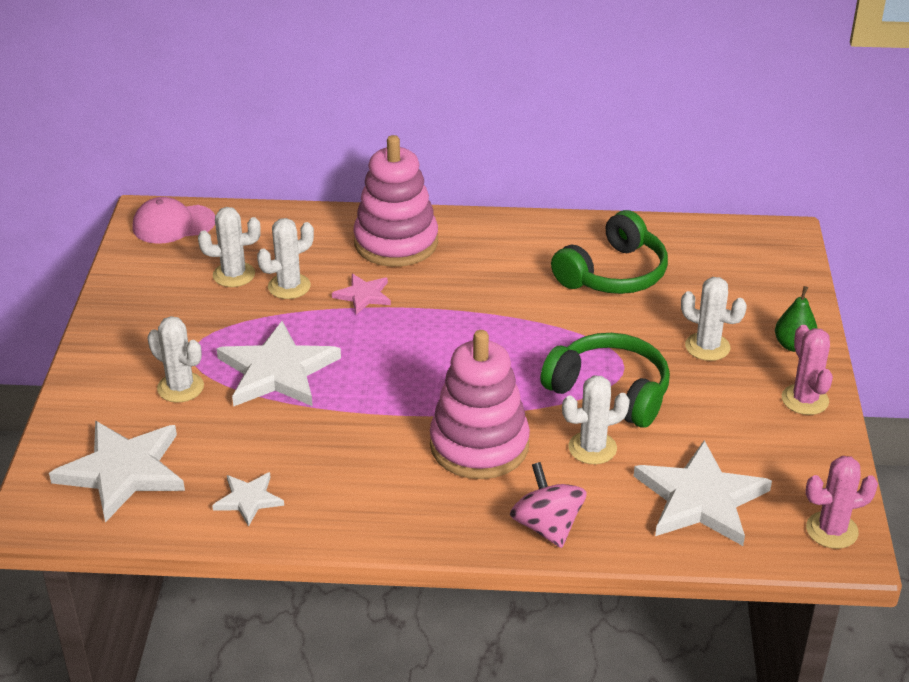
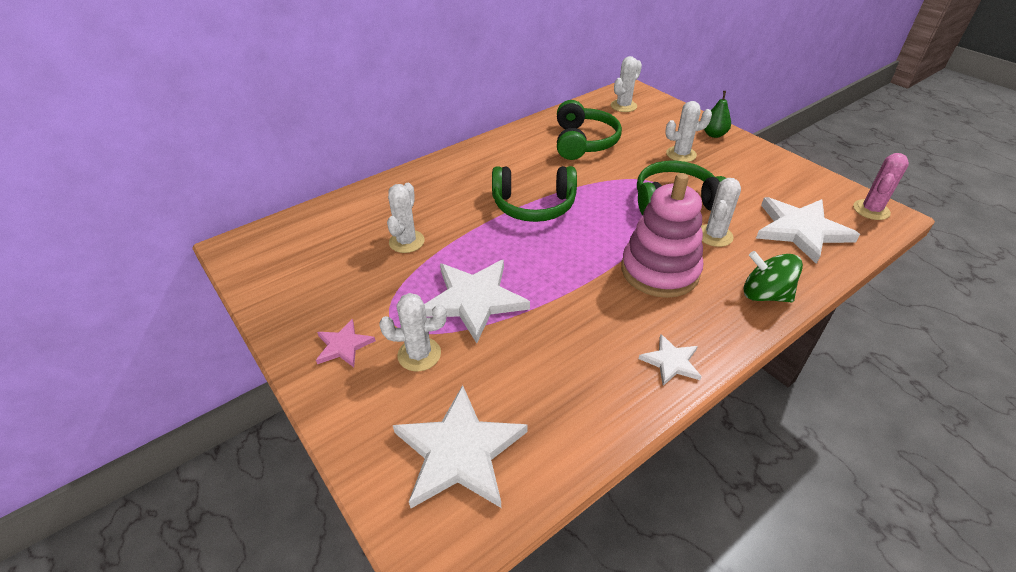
camera: 40 degrees left, 5 degrees up
(173, 224) = (264, 244): pink cap -> none
(234, 275) = (356, 254): white cactus -> white cactus (623, 106)
(248, 500) = (580, 405): white star -> white star (671, 362)
(363, 295) = (464, 222): pink star -> pink star (344, 345)
(396, 242) = (440, 182): pink stacking toy -> none
(453, 315) = (534, 205): none -> green headphones
(547, 526) = (764, 295): pink spinning top -> green spinning top
(805, 400) = (759, 156): pink cactus -> none

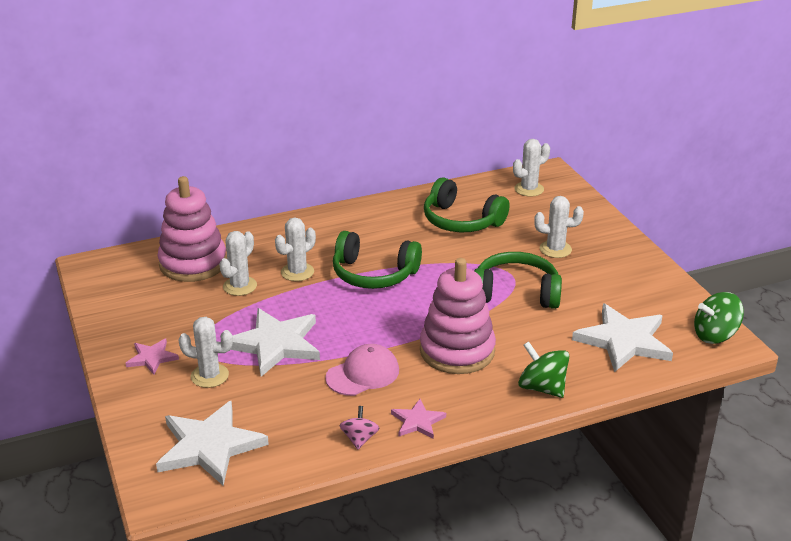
camera: 15 degrees right, 10 degrees down
(347, 225) = (193, 263): none -> pink stacking toy
(583, 316) = (363, 374): none -> pink cap
(584, 142) = (461, 221): green headphones -> green headphones turned 105 degrees clockwise
(623, 399) = (359, 439): none -> pink spinning top
(671, 362) = (417, 421): white star -> pink star
(714, 134) = (606, 234): green pear -> none
(714, 235) = (532, 330): white cactus -> white cactus (297, 272)
(871, 210) = (715, 335): pink cactus -> green spinning top

